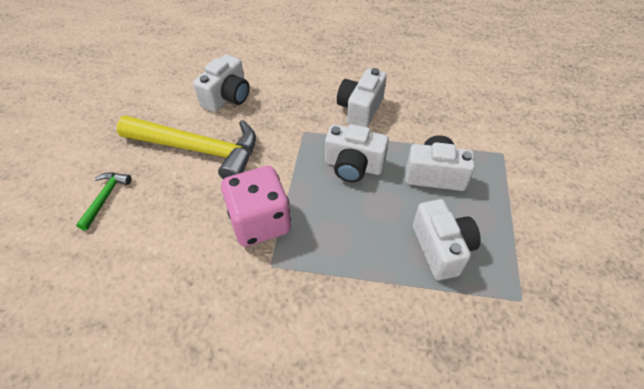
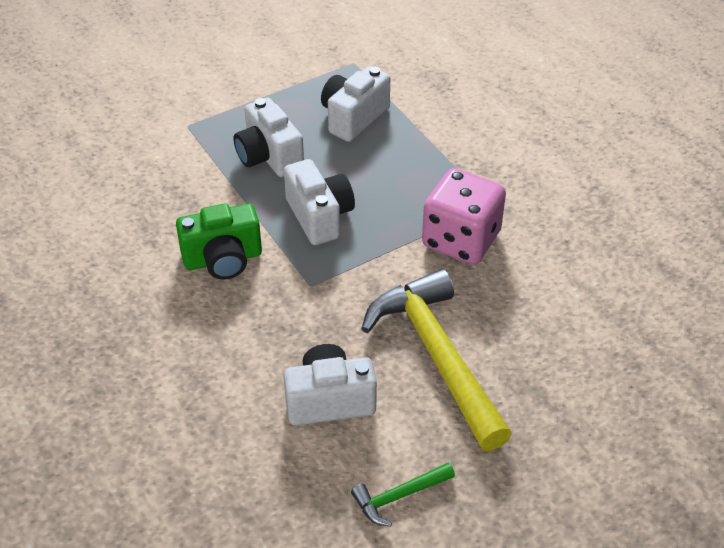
camera: 130 degrees left, 5 degrees down
(105, 198) = (582, 380): green hammer -> green hammer (399, 496)
(360, 109) = (223, 259): white camera -> green camera

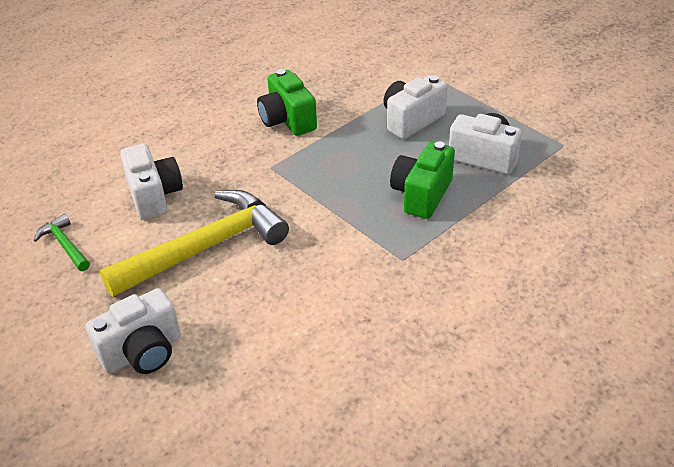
camera: 80 degrees right, 5 degrees down
(319, 216) = (349, 158): white camera -> white camera (142, 352)
(399, 173) = (421, 195): none -> green camera
(461, 239) = (348, 245): pink dice -> none

